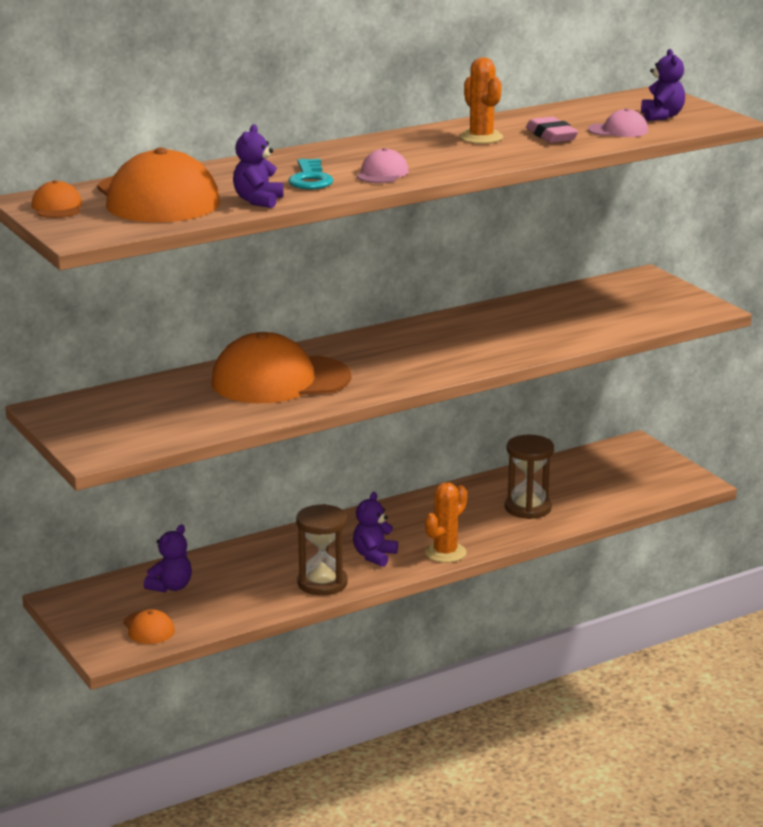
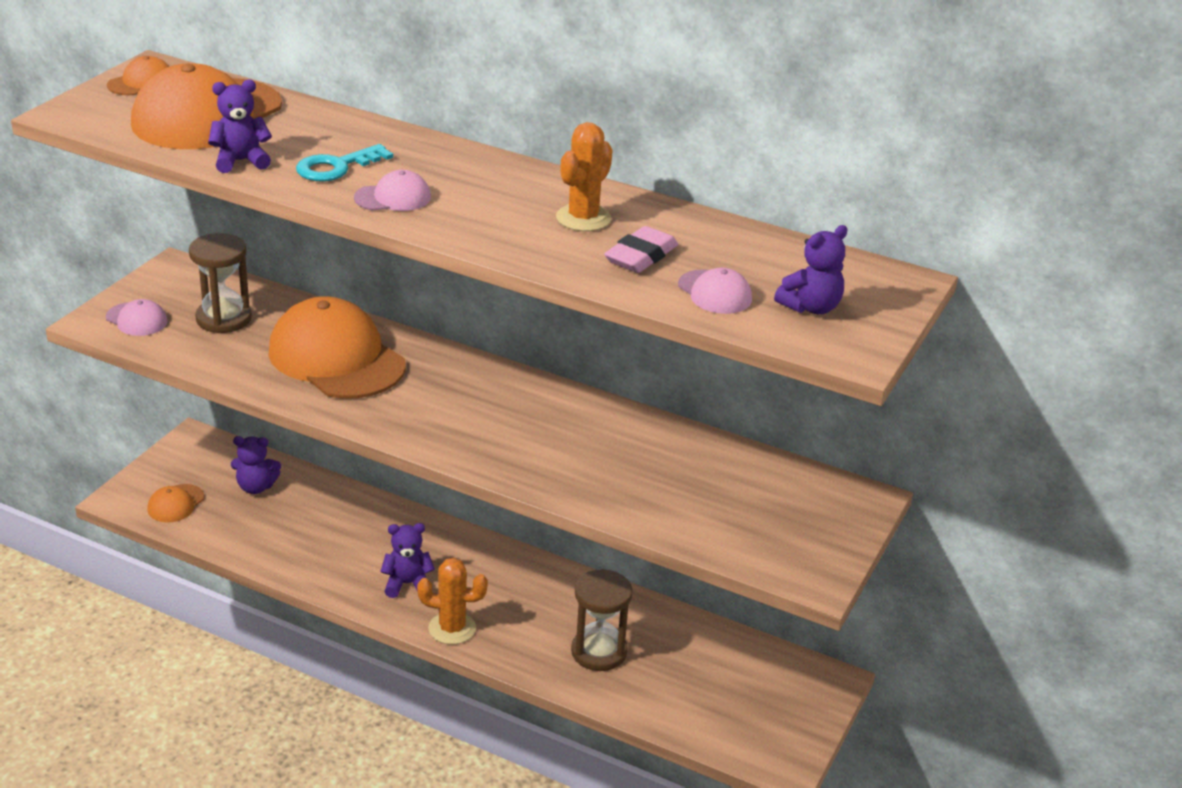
camera: 55 degrees right, 10 degrees up
(115, 438) = (136, 319): none -> pink cap
(322, 583) = (328, 571): brown hourglass -> brown hourglass (224, 319)

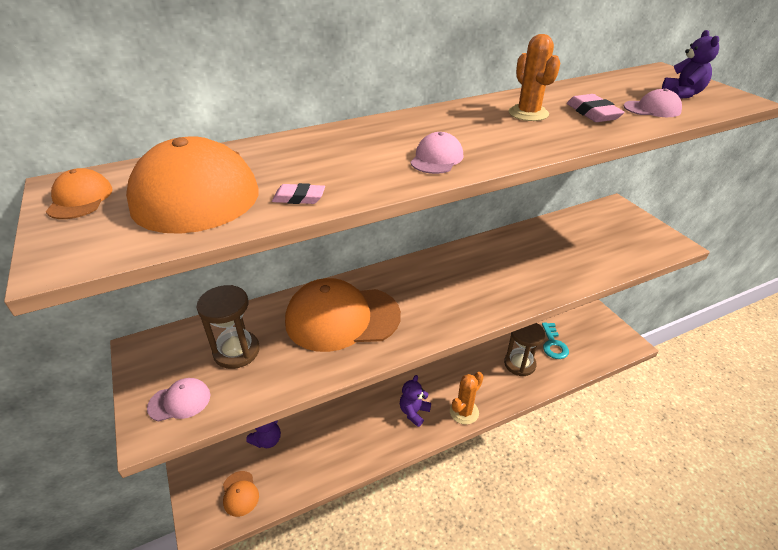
camera: 50 degrees left, 5 degrees up
(240, 161) = (299, 198): purple teddy bear -> pink eraser
(336, 167) = (363, 164): turquoise key -> turquoise key (553, 344)

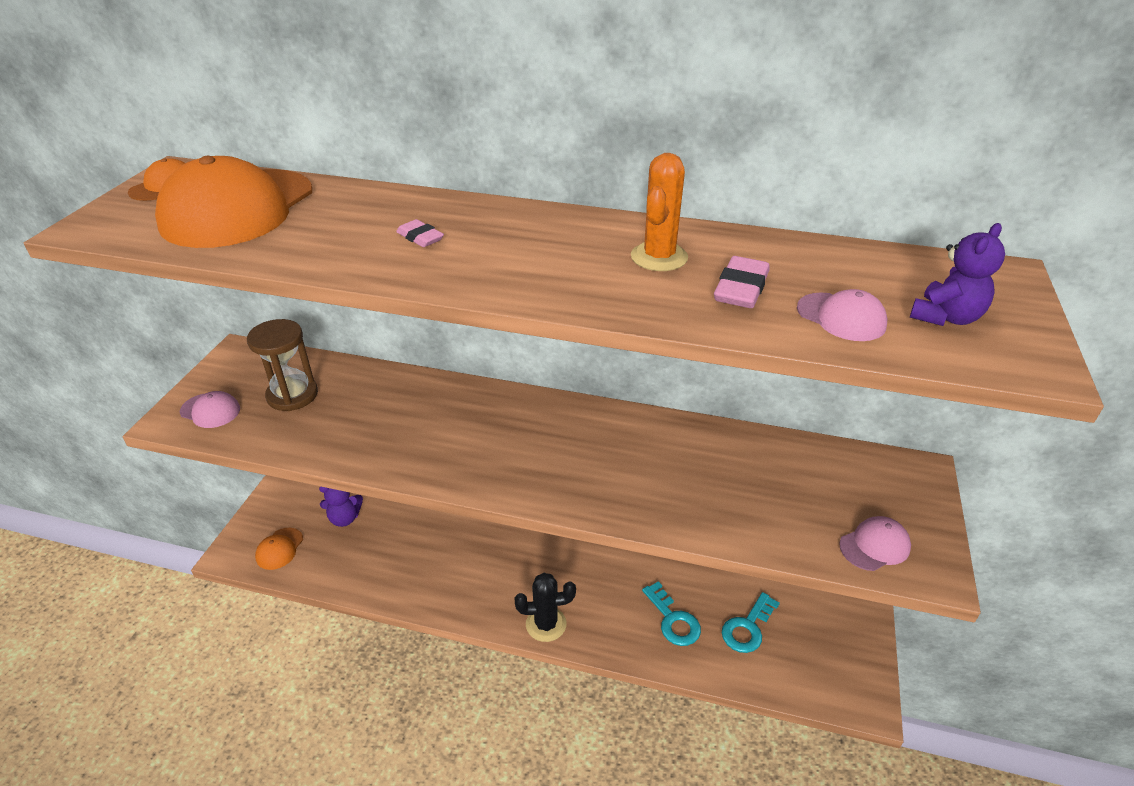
camera: 40 degrees right, 0 degrees up
(299, 198) = (284, 250): pink eraser -> pink eraser (420, 237)
(342, 318) = (406, 417): orange cap -> none
(414, 412) = (495, 587): purple teddy bear -> none
(436, 158) = (458, 265): pink cap -> pink cap (874, 546)
(464, 412) = (546, 624): orange cactus -> black cactus
(519, 364) = (673, 620): brown hourglass -> turquoise key

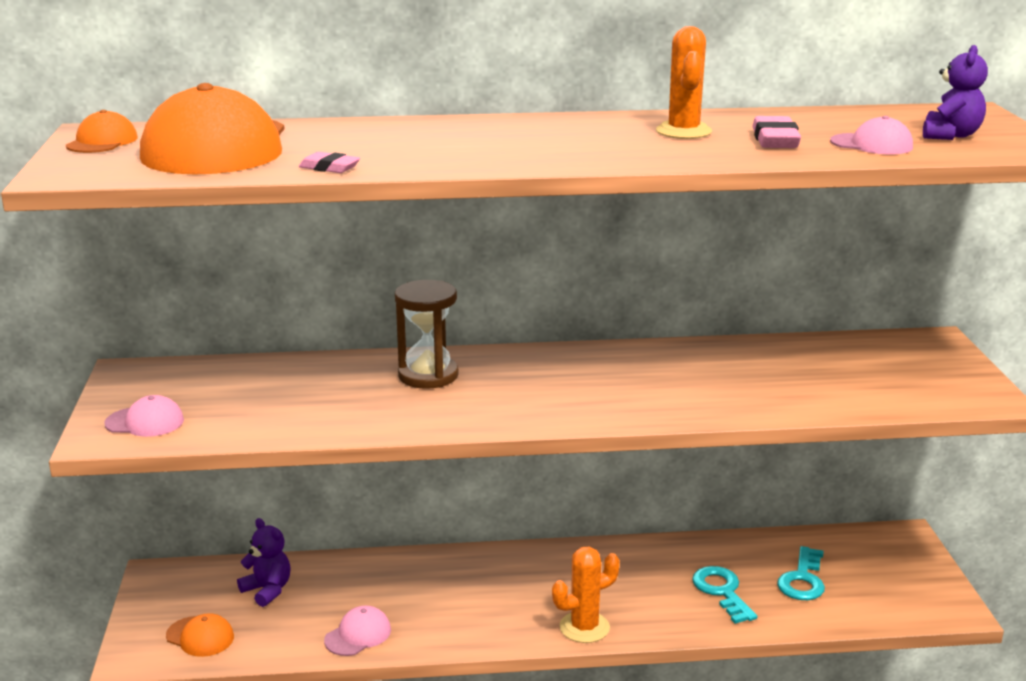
camera: 20 degrees left, 15 degrees down
(279, 549) = (200, 636): orange cap -> orange cap turned 60 degrees counterclockwise
(292, 395) = (237, 394): brown hourglass -> brown hourglass (428, 375)
(344, 518) = (267, 590): purple teddy bear -> purple teddy bear turned 105 degrees counterclockwise
(420, 237) = (443, 144): pink eraser -> pink eraser (329, 168)
(546, 624) = (584, 627): black cactus -> orange cactus
(673, 620) = (722, 591): turquoise key -> turquoise key turned 150 degrees counterclockwise
(874, 546) = (932, 393): pink cap -> pink cap (358, 635)

